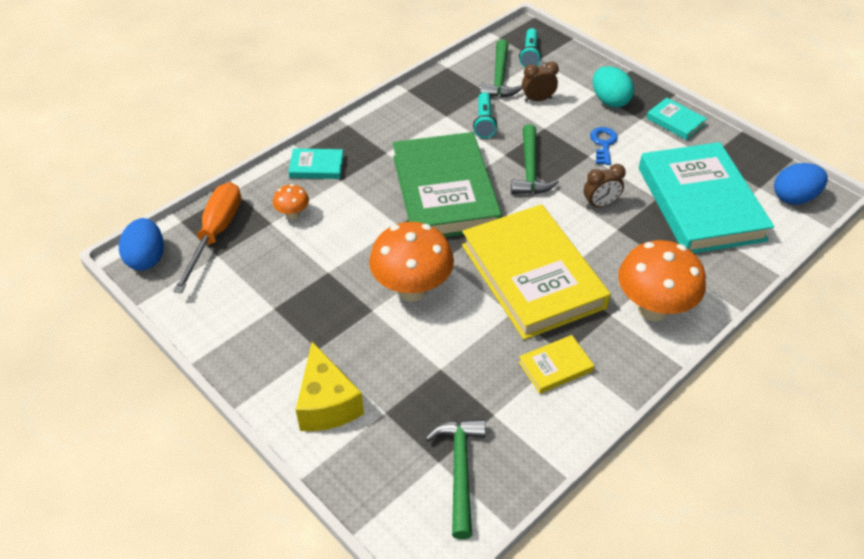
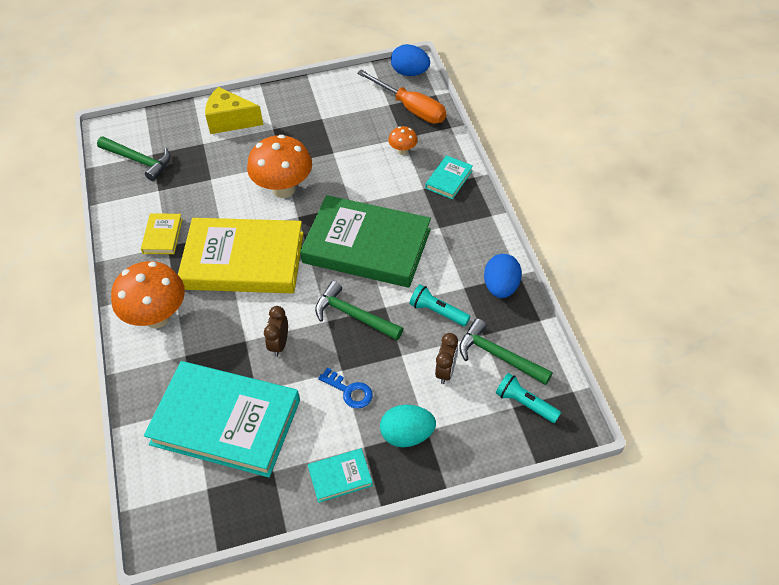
camera: 120 degrees right, 5 degrees up
(794, 197) = (174, 509): blue egg -> blue egg (501, 287)

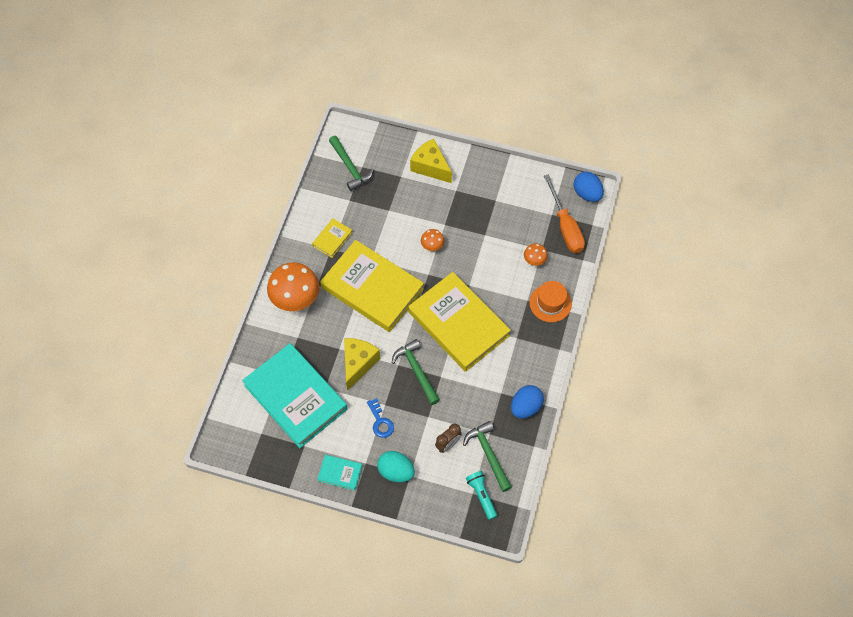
camera: 30 degrees right, 10 degrees up
(279, 344) = (358, 363): brown clock -> yellow cheese
(284, 189) = (432, 246): orange mushroom -> orange mushroom, size x0.47
(367, 246) = (458, 324): green book -> yellow book
(437, 311) = (471, 400): turquoise flashlight -> none
(449, 179) = (550, 303): turquoise book -> orange hat

